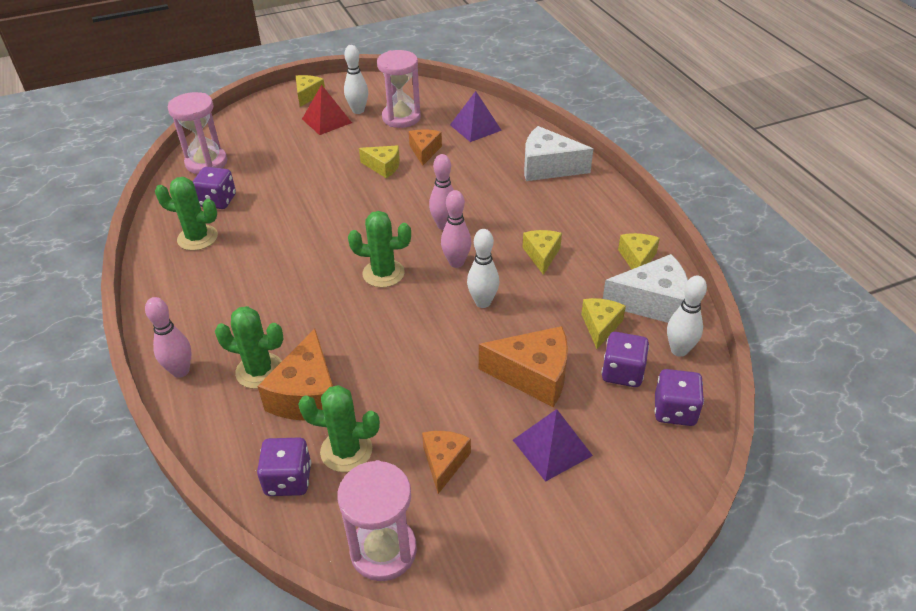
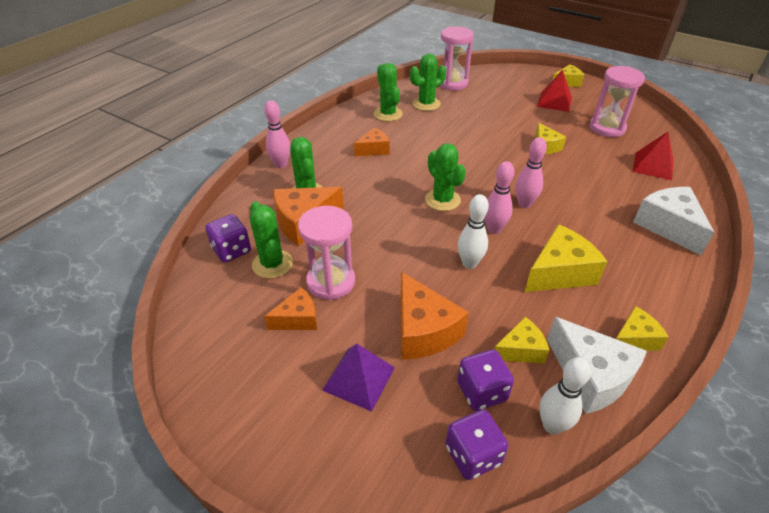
camera: 55 degrees right, 0 degrees up
(218, 201) = (426, 104): purple dice -> green cactus
(358, 111) = (584, 108): white bowling pin -> none
(383, 550) = (203, 324): pink hourglass -> pink hourglass (331, 282)
(424, 151) = (588, 156): orange cheese -> orange cheese (374, 149)
(475, 127) = (653, 166): purple pyramid -> red pyramid
(541, 255) = (559, 272): yellow cheese -> yellow cheese, size x1.65

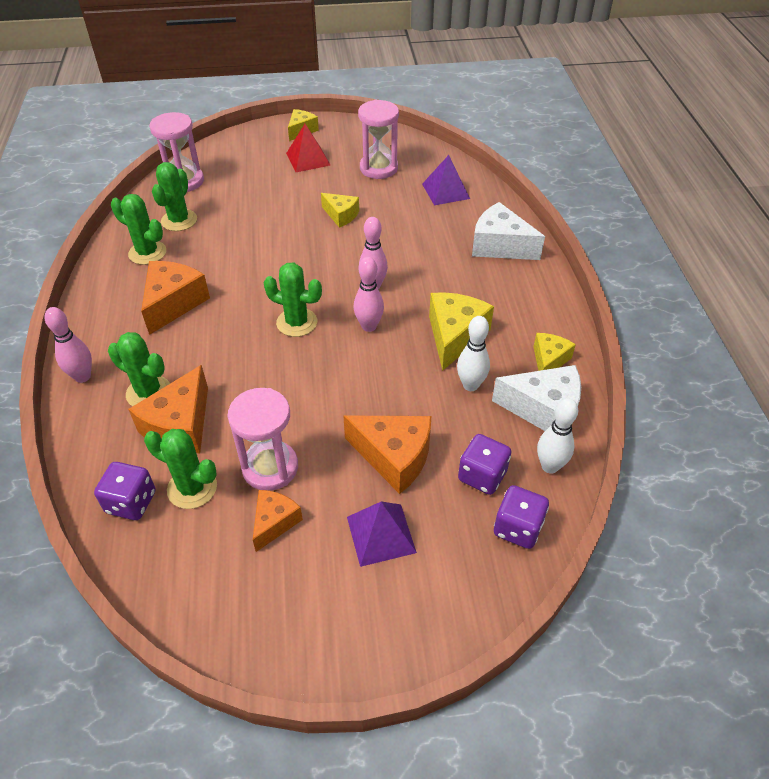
camera: 40 degrees left, 5 degrees up
(374, 149) = (173, 303): orange cheese -> orange cheese, size x1.65
(469, 263) = (377, 372): white bowling pin -> white bowling pin (470, 385)
(520, 350) = (481, 422): yellow cheese -> none
(653, 166) = (445, 191): red pyramid -> purple pyramid

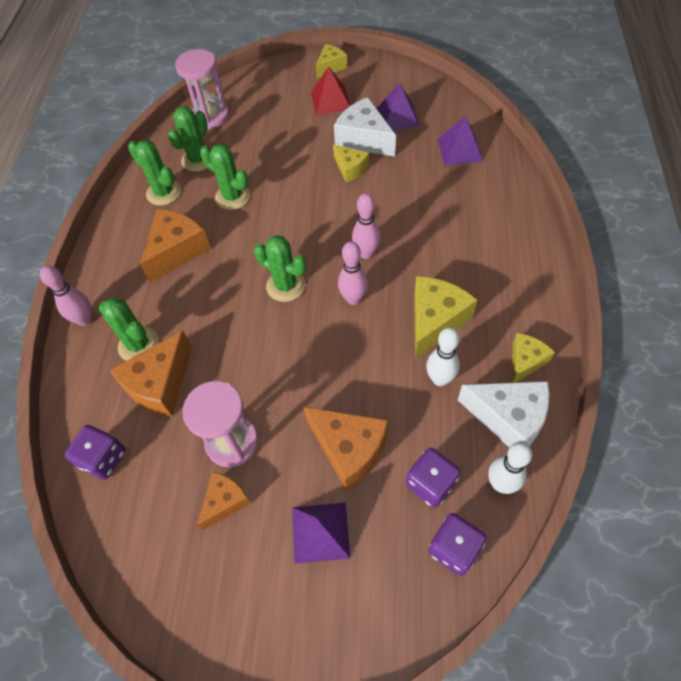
camera: 15 degrees right, 10 degrees up
(192, 488) = (159, 452): green cactus -> green cactus (232, 197)
(378, 168) = (398, 117): pink hourglass -> purple pyramid
(500, 246) = (502, 220): white cheese -> white cheese (364, 139)

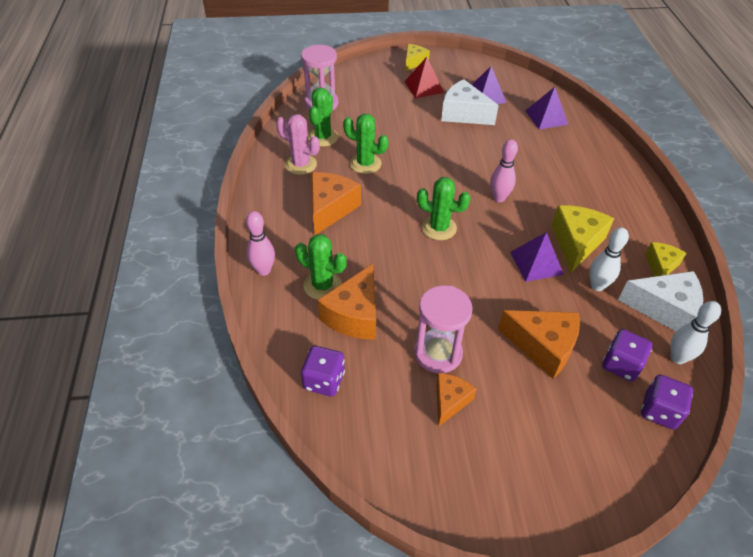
camera: 15 degrees left, 10 degrees down
(163, 193) = (300, 164): green cactus -> pink cactus
(320, 532) = (543, 414): purple pyramid -> purple pyramid (536, 263)
(350, 168) = (460, 136): yellow cheese -> none
(353, 299) = (501, 233): pink bowling pin -> none

